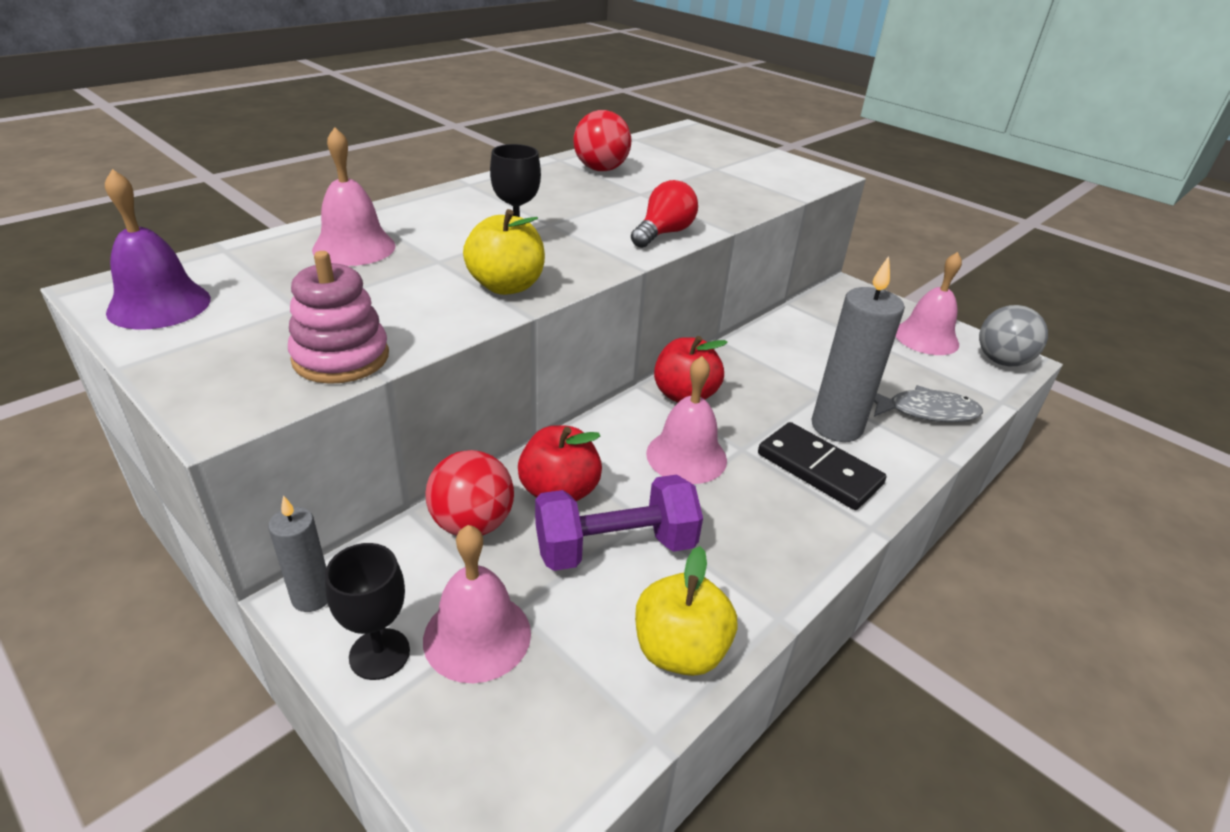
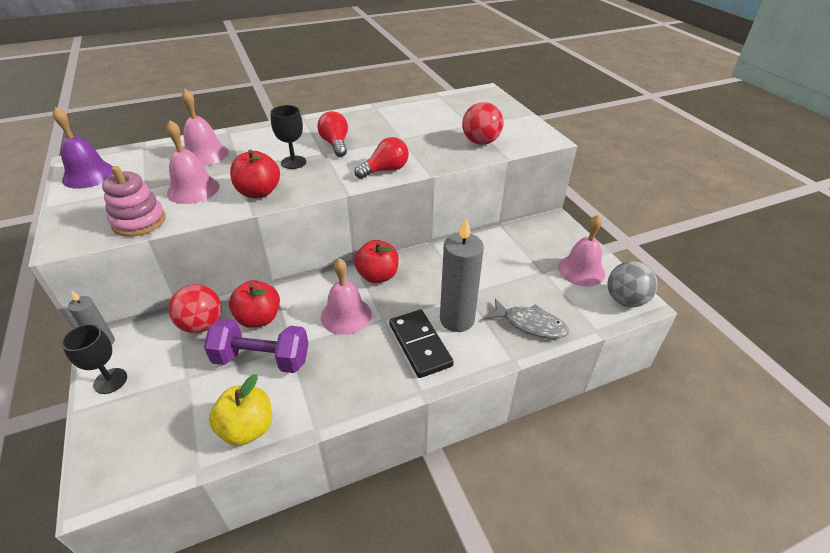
camera: 25 degrees right, 5 degrees up
(477, 636) = (158, 386): pink bell -> pink bell (193, 189)
(506, 286) = (259, 192): yellow apple -> red apple
(554, 210) = (335, 144): none -> red light bulb
(601, 169) = (393, 117): red ball -> red ball (480, 142)

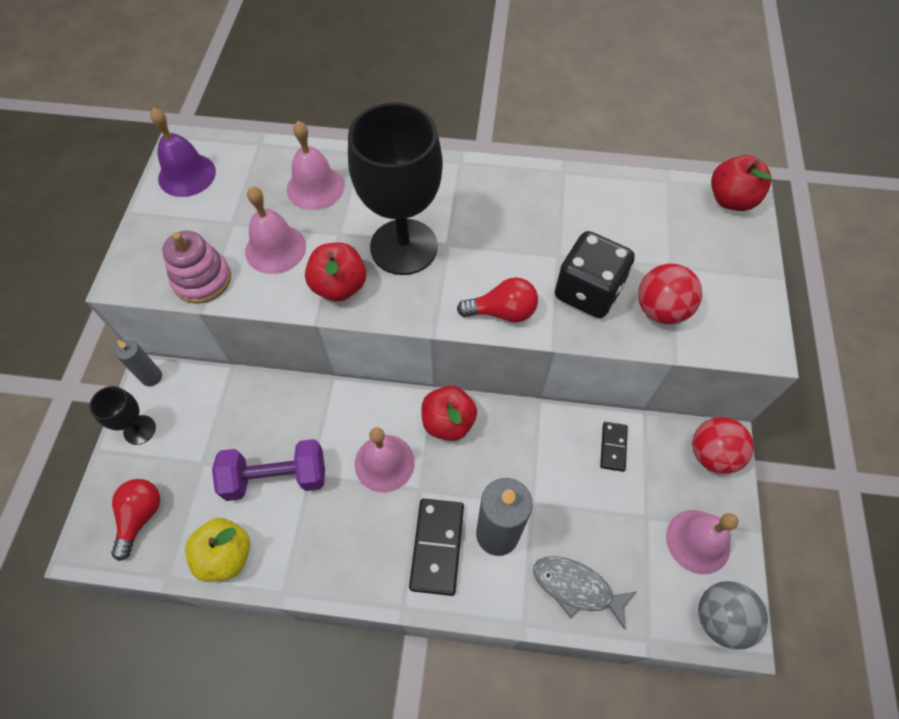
camera: 30 degrees right, 20 degrees up
(202, 325) = (243, 400): red ball -> red ball (712, 454)
(259, 318) = (298, 420): red apple -> red apple (731, 200)
(262, 359) = (276, 477): purple dumbbell -> purple dumbbell turned 45 degrees counterclockwise
(293, 162) = (404, 247): black goblet -> black goblet, size x2.09
(335, 144) = (471, 232): red light bulb -> red light bulb (141, 517)
(432, 147) = (588, 292): none -> black dice
(495, 247) = (613, 447): none -> black domino
(530, 324) = (576, 588): grey fish -> grey fish turned 150 degrees clockwise

